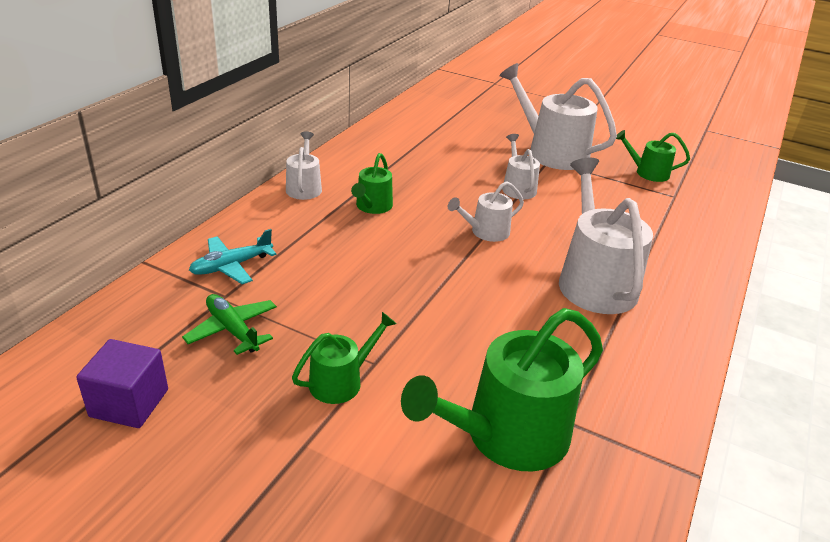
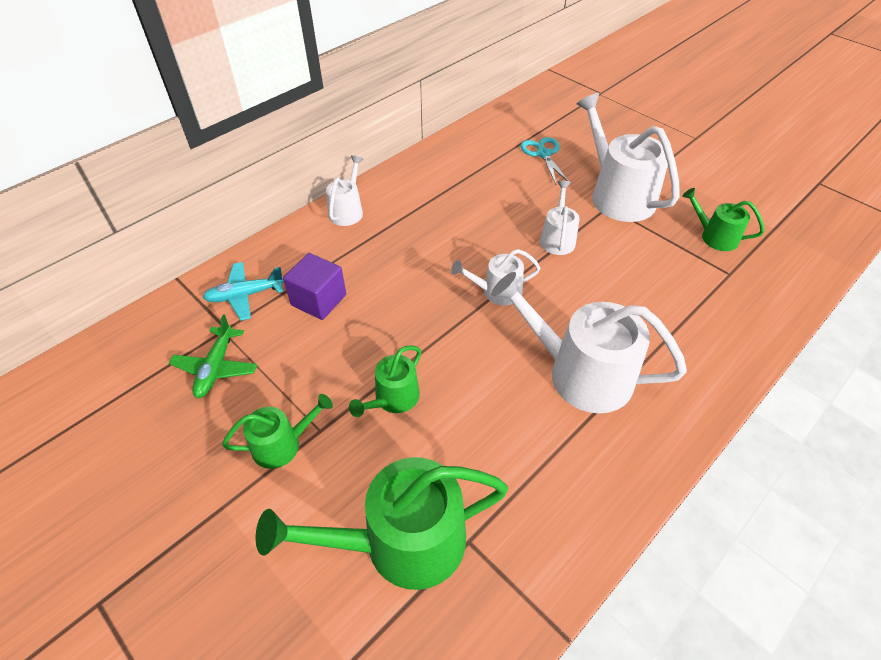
camera: 20 degrees right, 15 degrees up
(129, 403) = (106, 428): purple cube -> purple cube (318, 300)
(232, 330) = (216, 368): green plane -> green plane turned 150 degrees counterclockwise
(372, 206) = (400, 243): green watering can -> green watering can (393, 399)
(469, 129) = (543, 154): none -> turquoise scissors
(594, 281) = (580, 373): white watering can -> white watering can turned 75 degrees counterclockwise

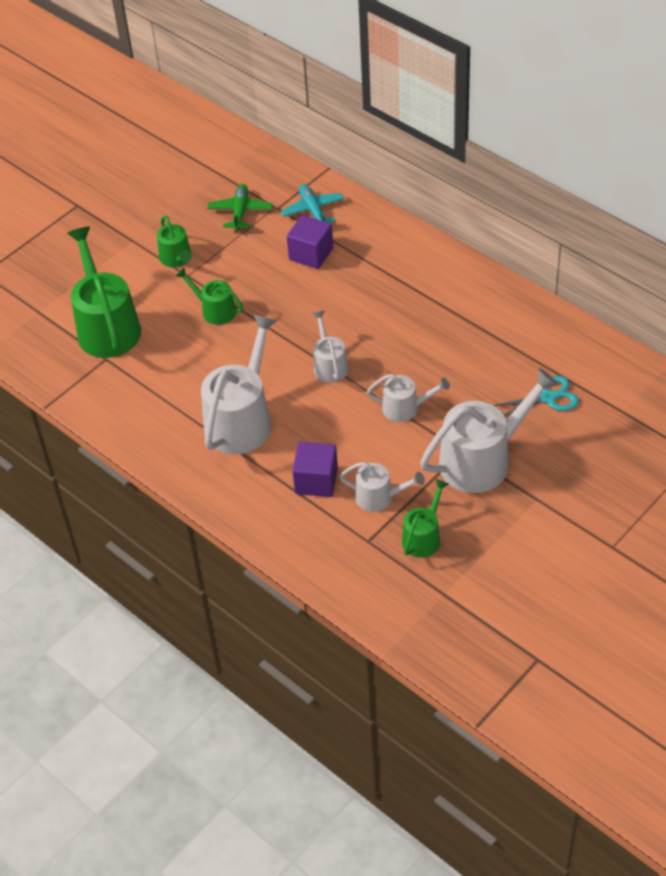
camera: 90 degrees right, 0 degrees up
(216, 368) = (240, 212): green plane -> green plane turned 90 degrees clockwise
(347, 211) = (426, 254): white watering can -> white watering can (379, 497)
(661, 309) = (316, 481): none -> purple cube

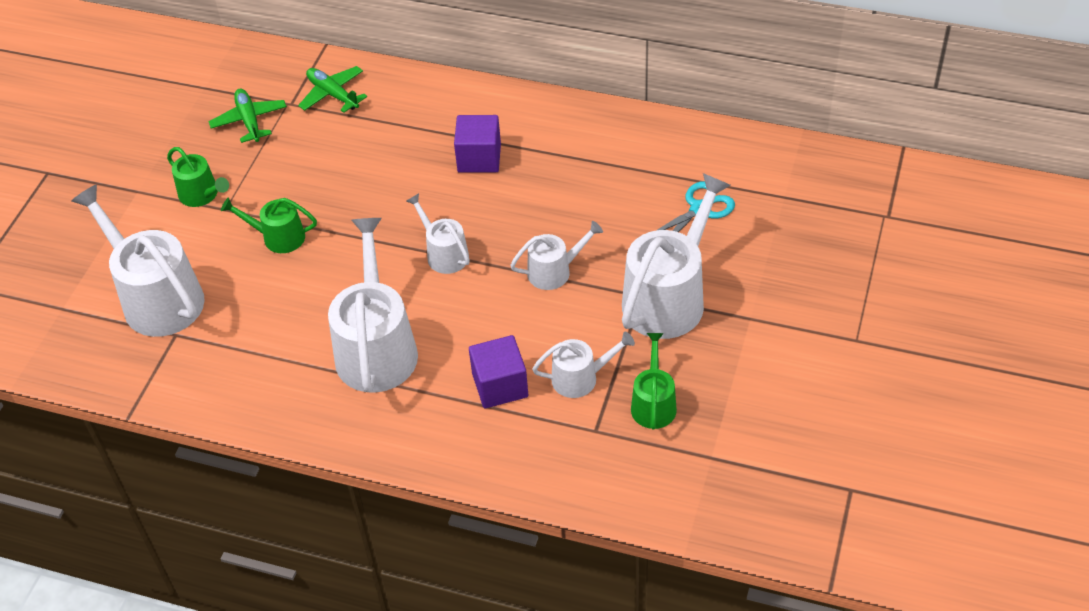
camera: 25 degrees left, 0 degrees up
(106, 327) = (157, 298): green watering can -> white watering can
(311, 254) = (356, 141): purple cube -> purple cube (479, 158)
(313, 210) = (333, 94): turquoise plane -> green plane

